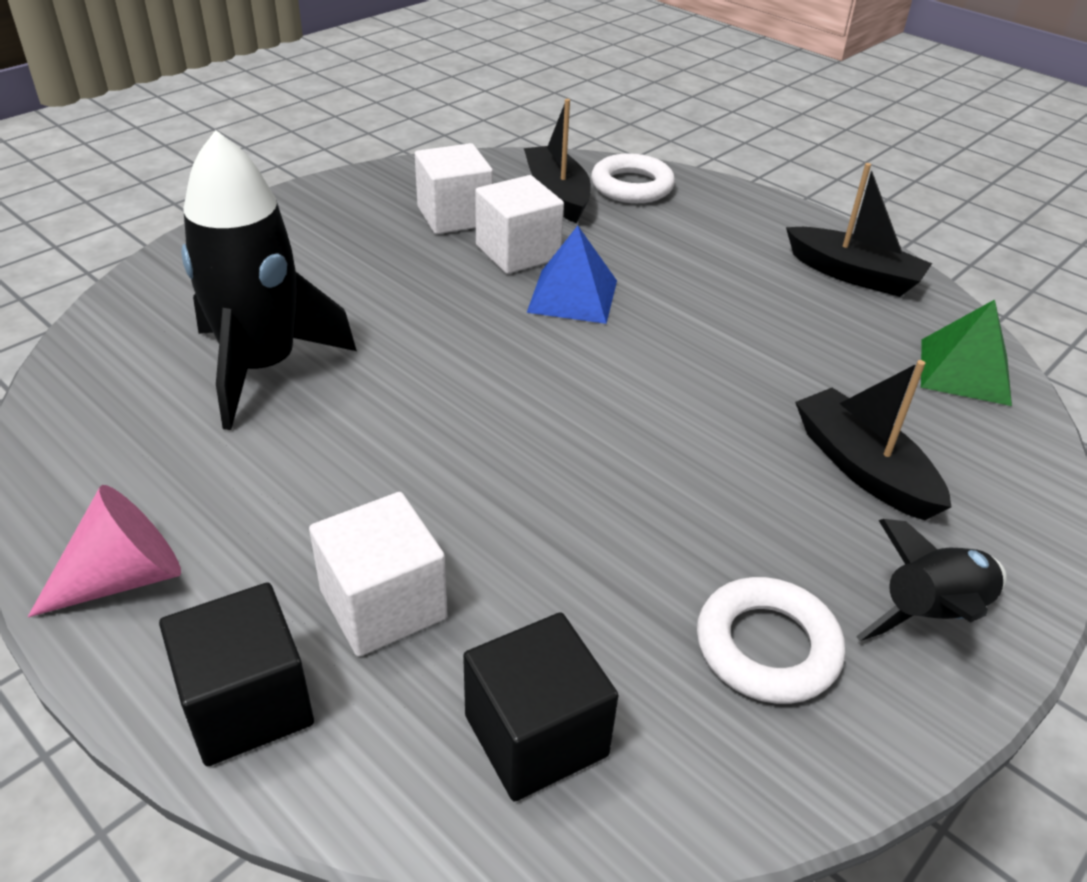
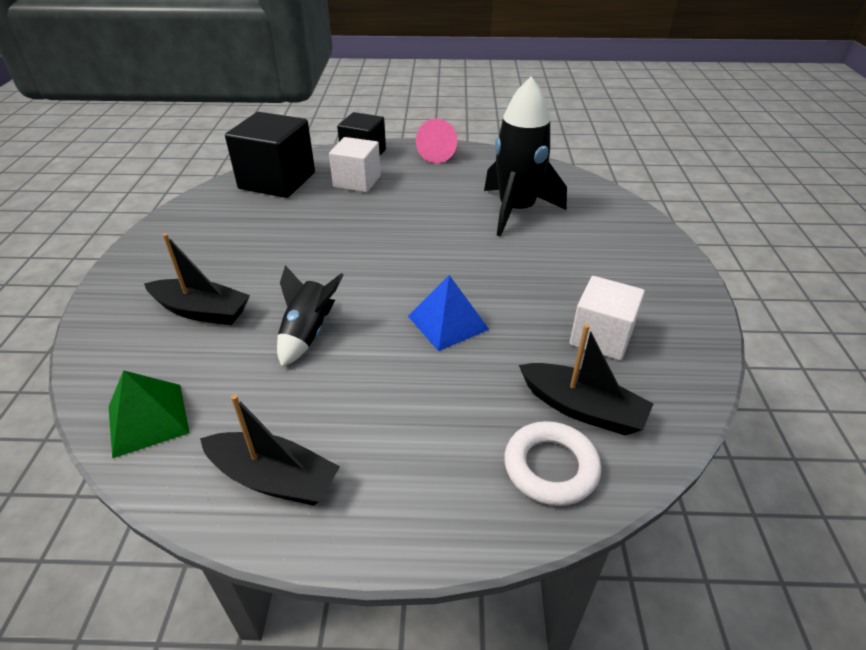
camera: 140 degrees right, 0 degrees up
(518, 252) = (521, 334): white cube -> none
(536, 735) = (277, 181): black cube -> black cube, size x1.53
(767, 647) = (215, 227): white ring -> none
(853, 275) = (274, 478): black boat -> black boat turned 150 degrees counterclockwise
(931, 614) = (149, 266): black rocket -> black rocket (308, 333)

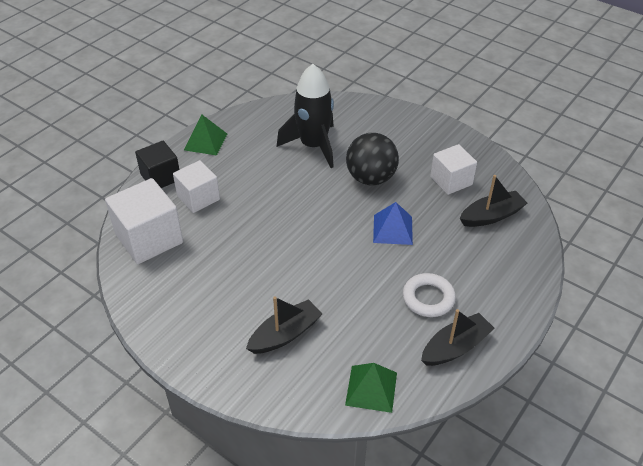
camera: 55 degrees left, 5 degrees up
(277, 181) = (149, 238): black cube -> white cube
(308, 333) = (352, 291): black rocket -> none
(438, 154) = (205, 142): pink cone -> green pyramid
(517, 269) = (371, 178): none -> black ball
(550, 467) = (517, 246): white ring -> white ring (428, 298)

